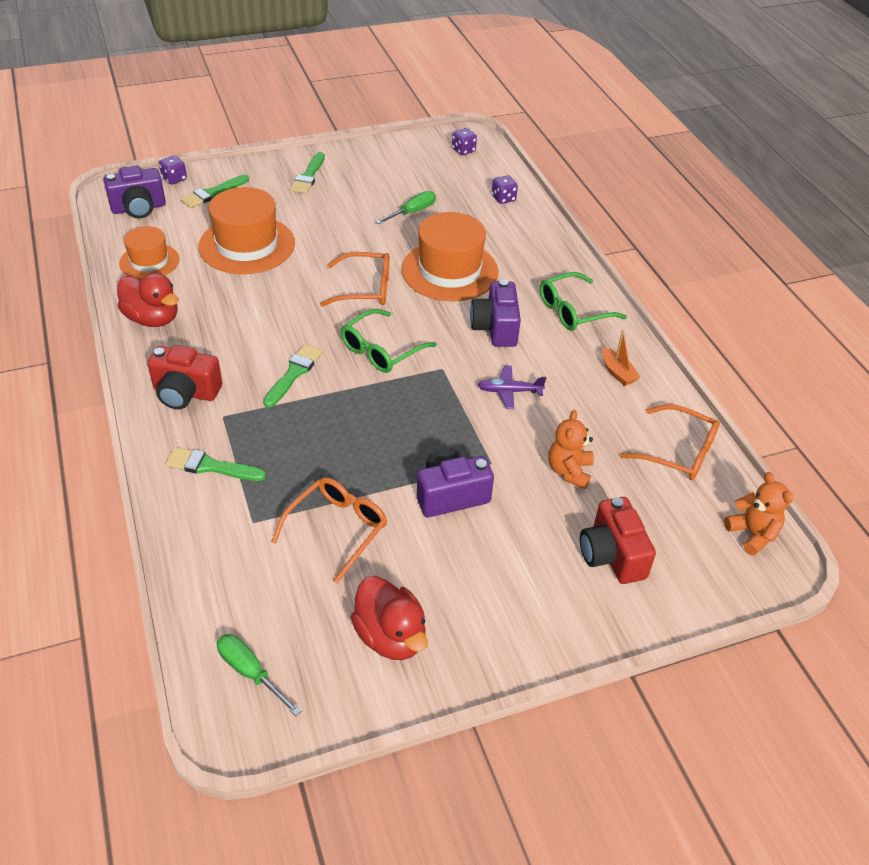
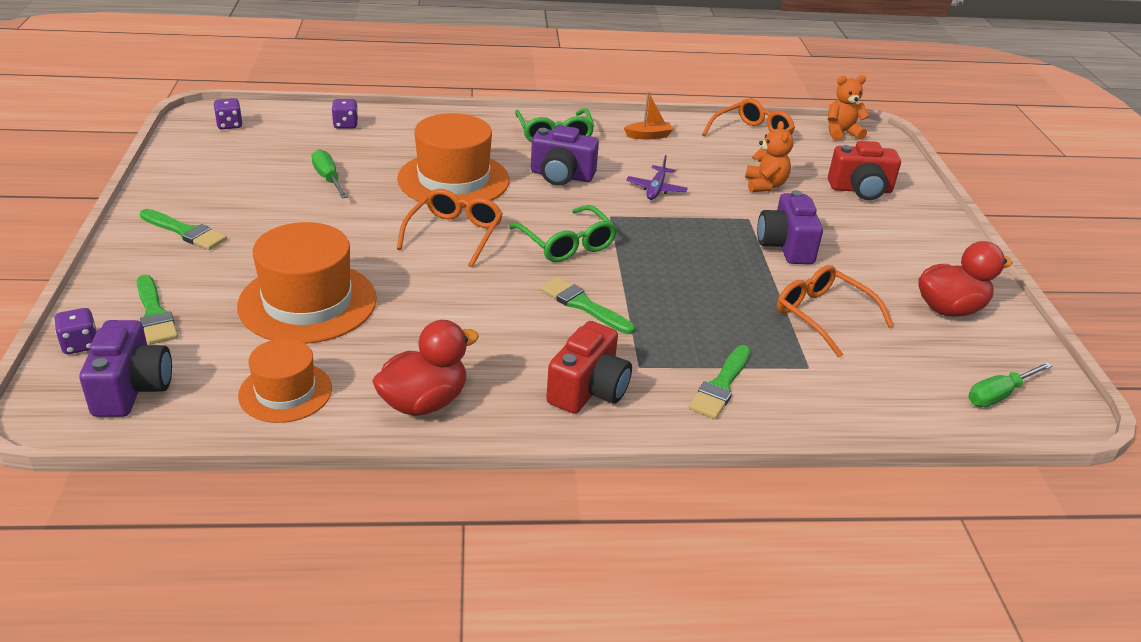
camera: 75 degrees left, 10 degrees down
(569, 471) = (765, 185): orange teddy bear -> orange teddy bear turned 120 degrees counterclockwise

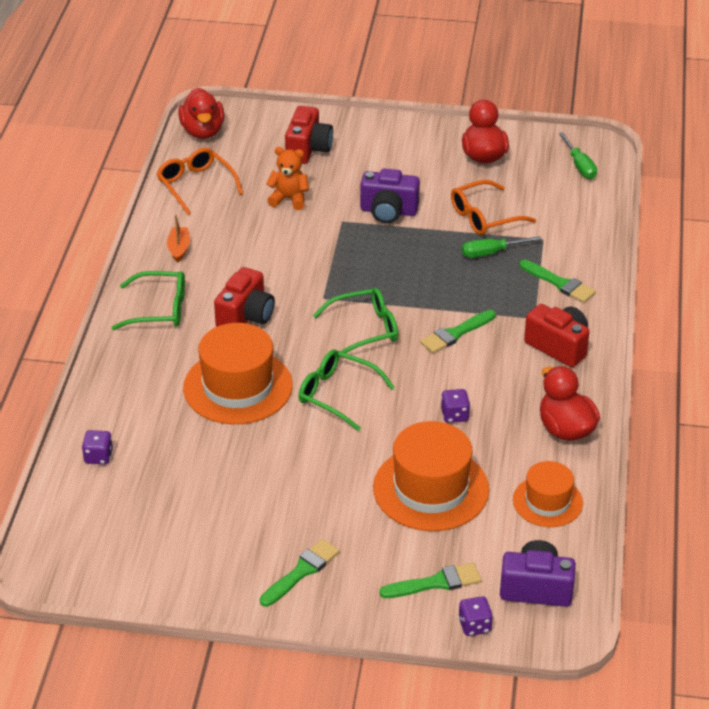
camera: 75 degrees left, 5 degrees up
(229, 125) = (75, 549): purple dice -> purple dice (454, 415)
(328, 178) = (216, 472): green screwdriver -> green screwdriver (490, 253)
(454, 234) = (337, 394): orange glasses -> green glasses
(561, 176) = (246, 316): purple camera -> red camera
(656, 189) = (282, 263): purple plane -> none
(841, 133) = (203, 131): orange teddy bear -> red duck

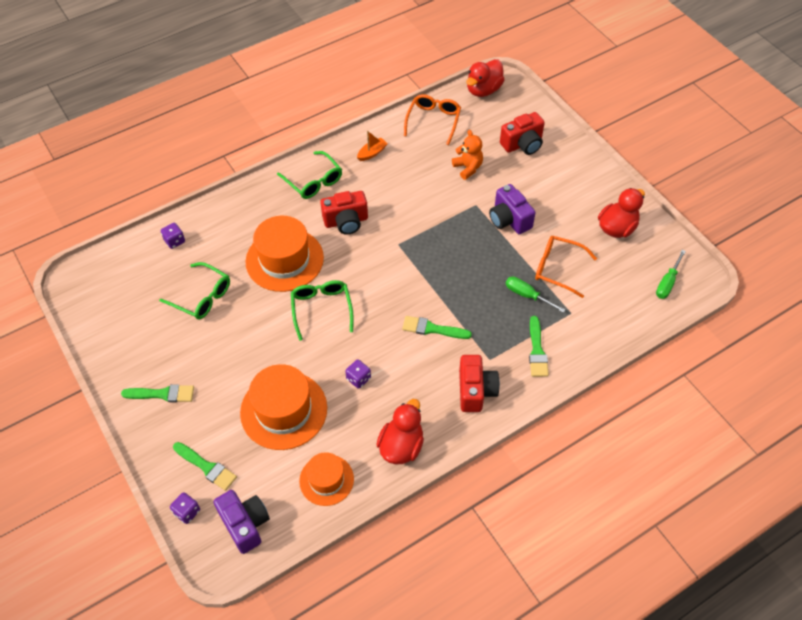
camera: 50 degrees right, 15 degrees up
(365, 329) = (391, 283): green glasses -> green glasses (202, 297)

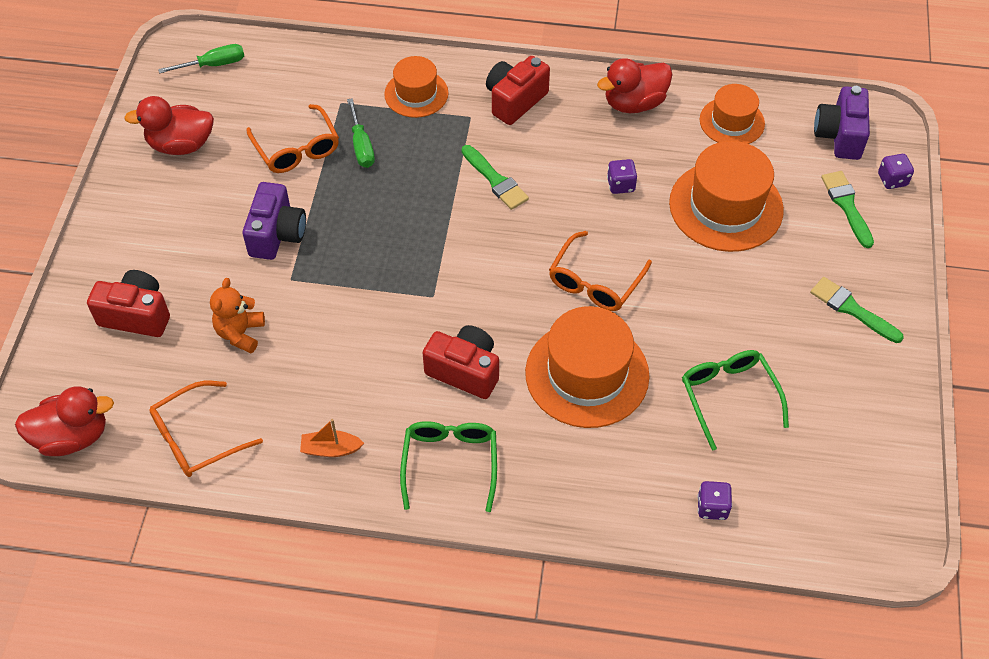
camera: 140 degrees left, 0 degrees up
(321, 309) = (595, 282): green glasses -> orange glasses
(537, 350) = (416, 94): green brush -> orange hat

